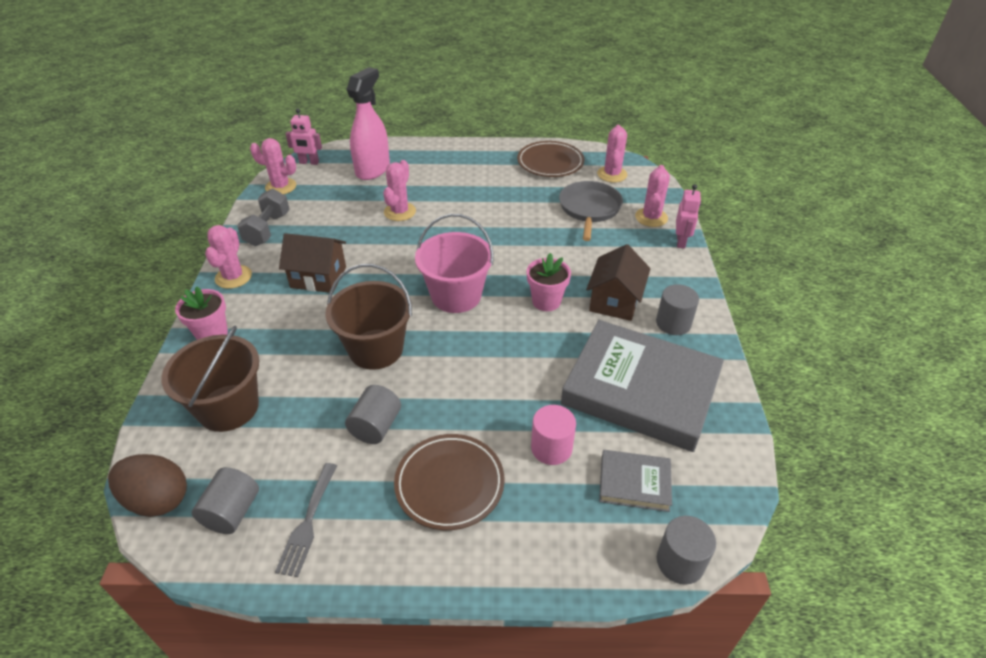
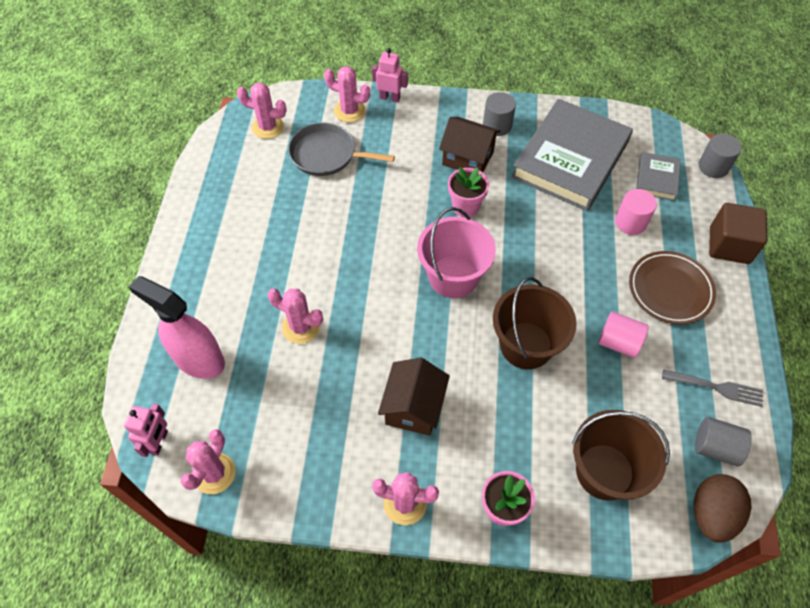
camera: 85 degrees left, 15 degrees up
(268, 229) = (313, 476): grey dumbbell -> none
(376, 426) = (618, 342): grey cylinder -> pink cylinder
(530, 566) = (729, 245): none -> brown cube
(550, 163) = (231, 176): brown plate -> none

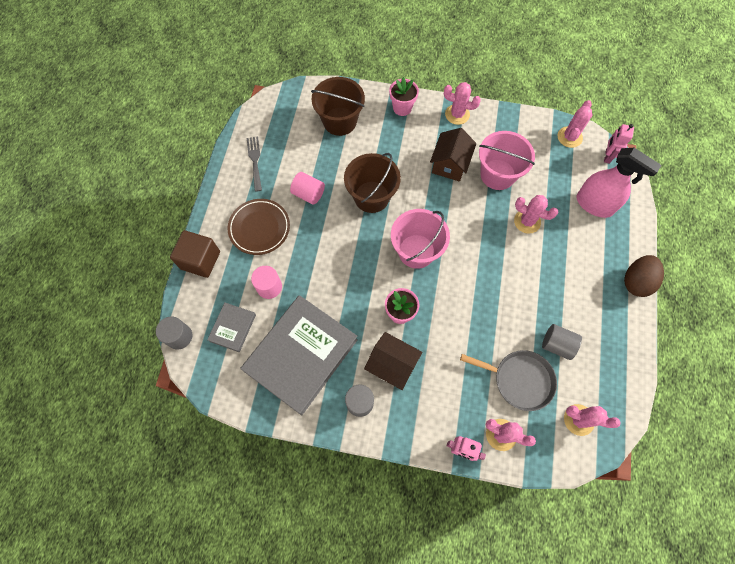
camera: 175 degrees left, 10 degrees up
(339, 395) = (497, 174): none -> pink bucket
(711, 514) = (286, 97): brown egg -> brown egg (636, 281)
(715, 447) = (270, 128): grey cylinder -> grey cylinder (557, 345)
(717, 387) = (255, 161): grey fork -> grey fork turned 60 degrees clockwise

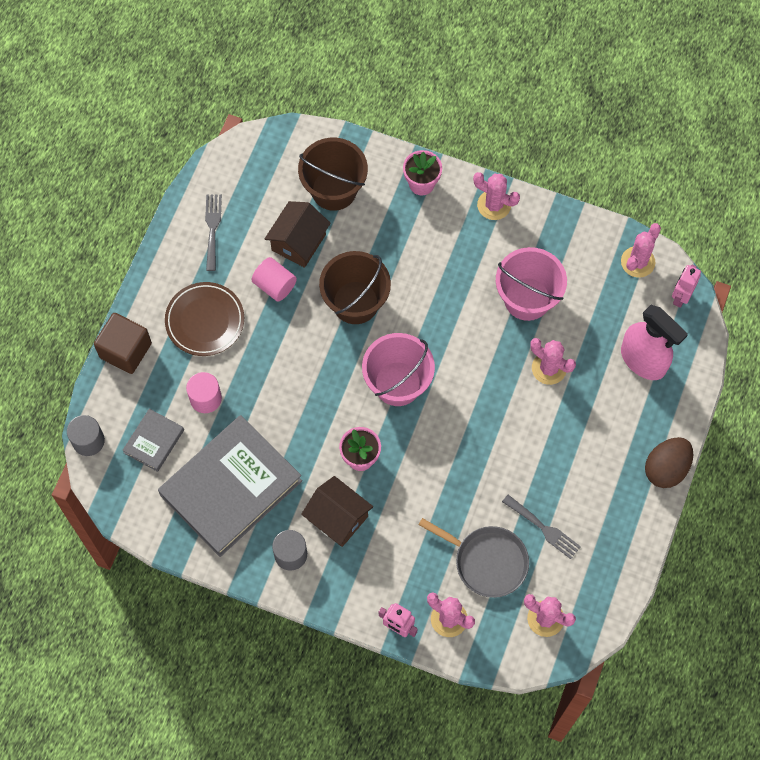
camera: 10 degrees right, 0 degrees up
(450, 164) = (467, 274): brown house -> brown house (298, 242)
(557, 345) = (544, 528): grey cylinder -> grey fork

